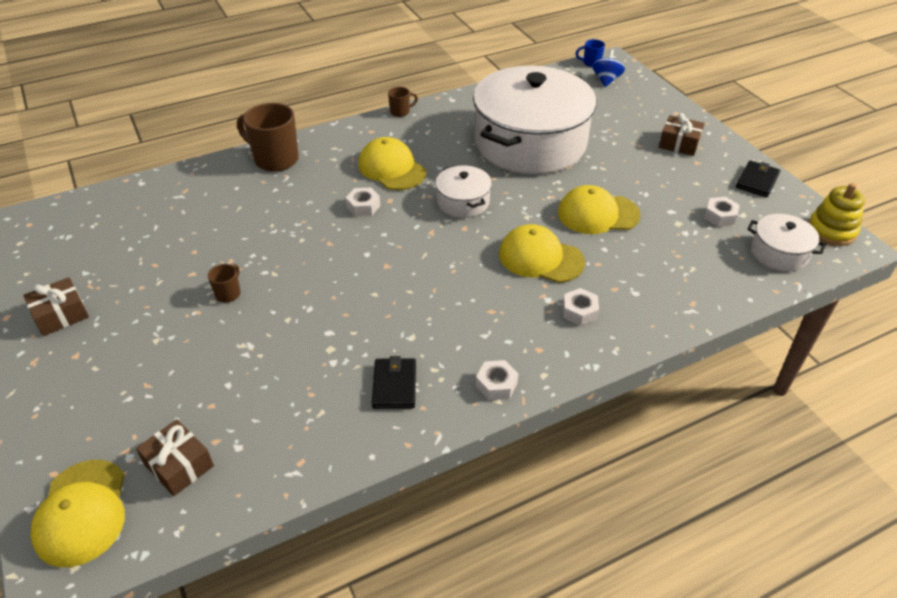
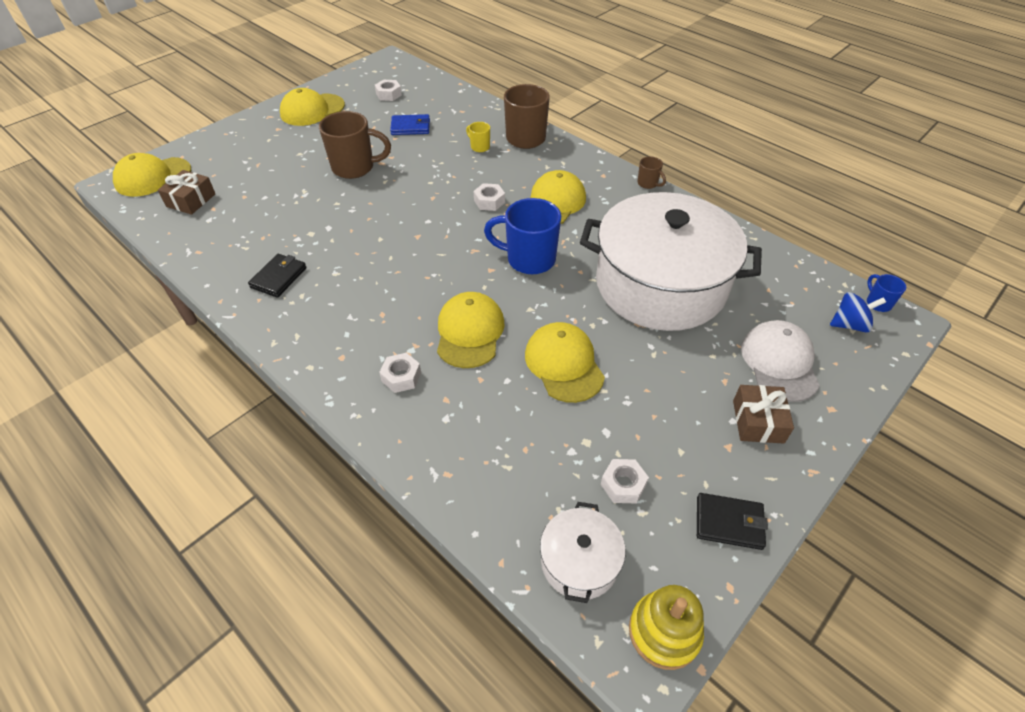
camera: 70 degrees right, 5 degrees up
(61, 315) = (312, 110): brown gift -> yellow cap
(183, 234) = (410, 127): none -> blue wallet
(228, 293) = (355, 168): brown mug -> brown mug, size x2.10
(265, 193) = (479, 147): none -> yellow mug
(394, 385) = (279, 277): black wallet -> black wallet turned 45 degrees counterclockwise
(463, 202) = (529, 259): white pot -> blue mug
(496, 385) = (291, 337): white nut -> white nut (388, 94)
(630, 118) = (779, 363): none -> white cap

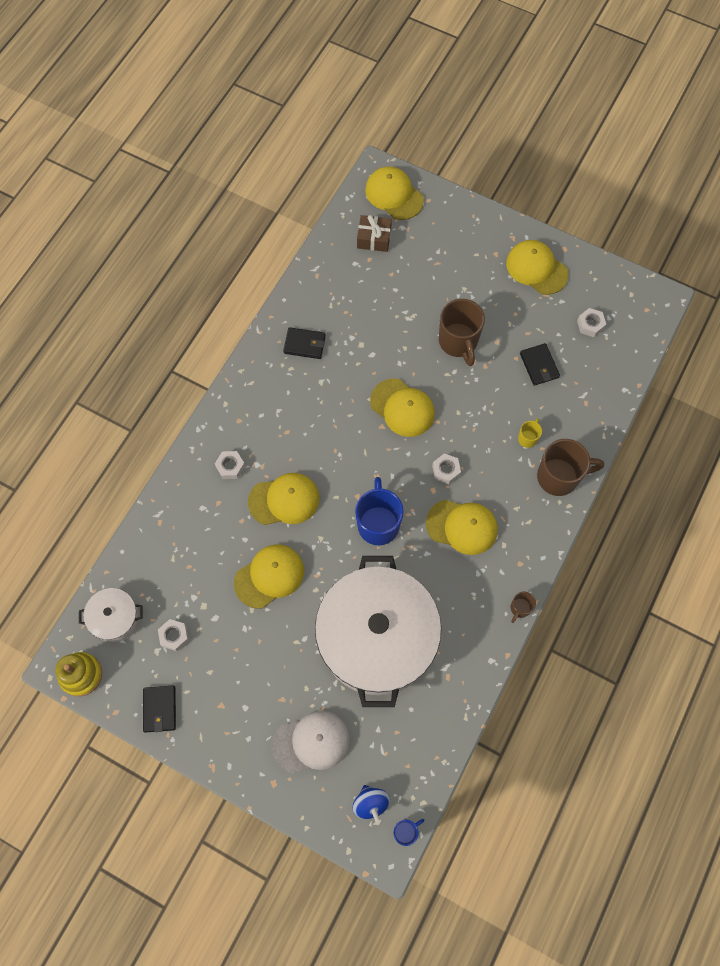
camera: 75 degrees right, 20 degrees up
(404, 217) = (402, 408): none -> yellow cap
(410, 127) = (539, 365): blue wallet -> black wallet
(758, 421) = (248, 726): brown gift -> none

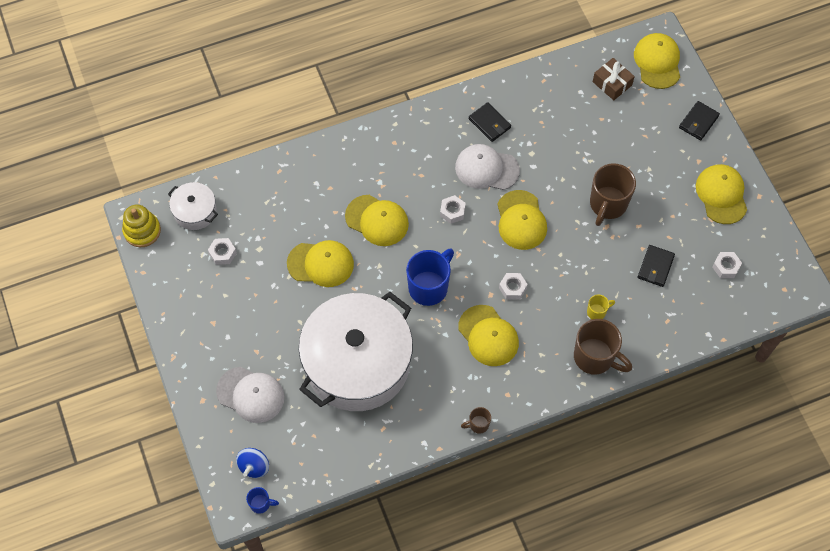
camera: 40 degrees right, 5 degrees down
(160, 709) = (172, 293): black wallet -> black wallet (698, 122)
(230, 467) = (360, 170): white nut -> white nut (452, 211)
(336, 385) = (486, 169): none -> white cap

